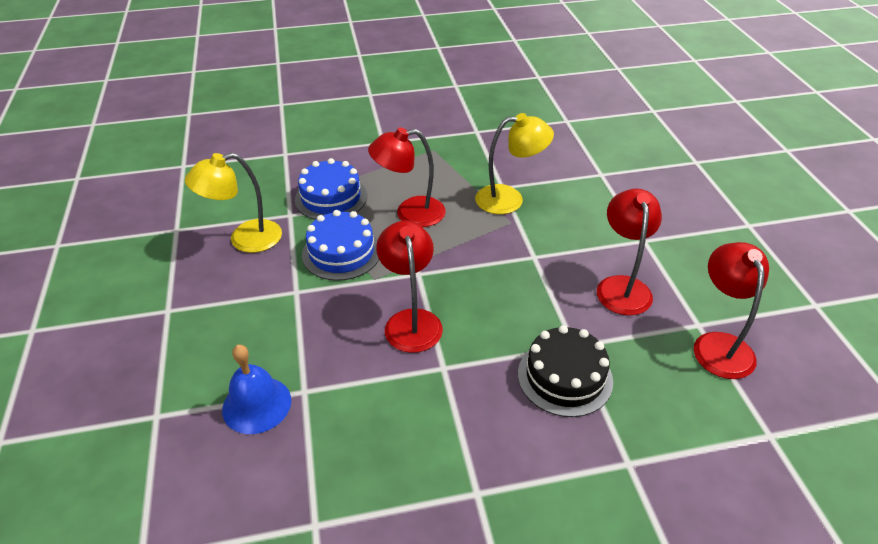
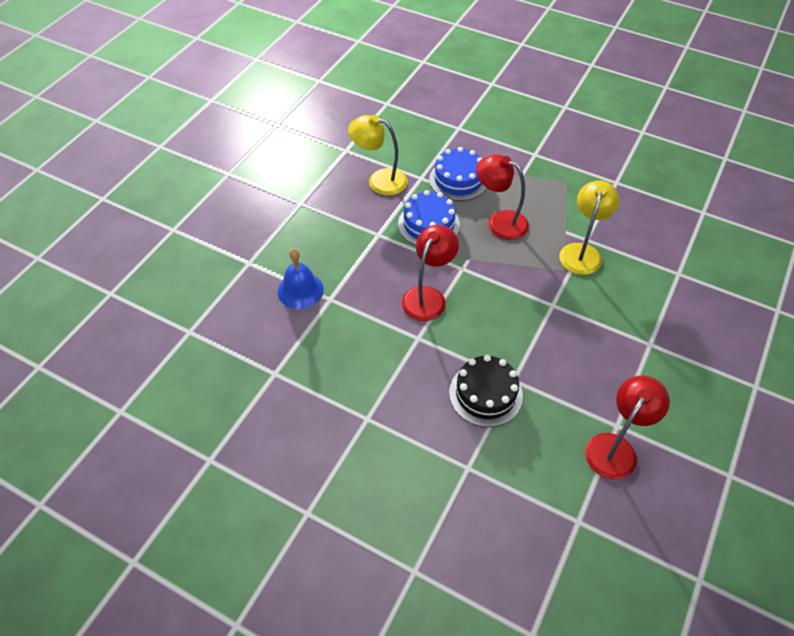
camera: 40 degrees right, 10 degrees up
(509, 199) = (582, 252): yellow lamp -> yellow lamp turned 105 degrees counterclockwise
(622, 286) = (592, 364): red lamp -> none

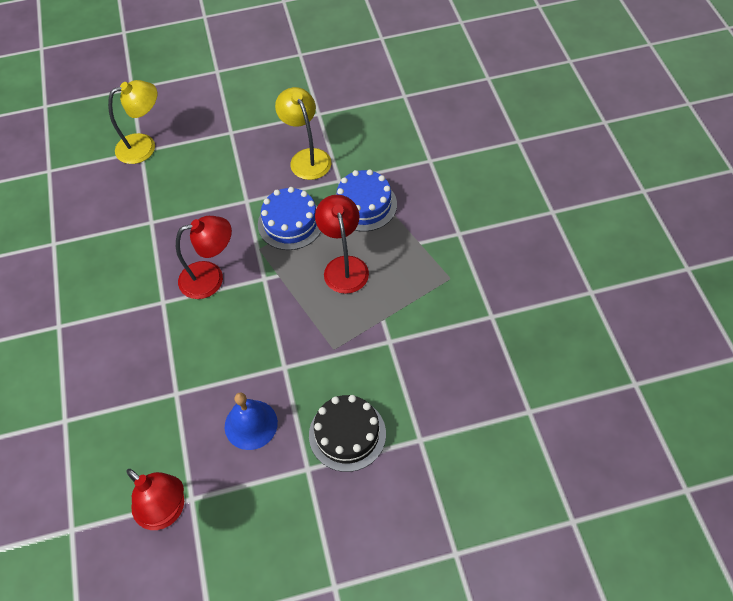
camera: 50 degrees right, 5 degrees up
(300, 290) = (143, 199): blue bell -> blue bell (251, 424)
(485, 394) = (145, 384): black cake -> black cake (347, 434)
(582, 252) = (369, 348): yellow lamp -> yellow lamp (144, 146)
(615, 447) = (166, 511): red lamp -> red lamp turned 45 degrees clockwise

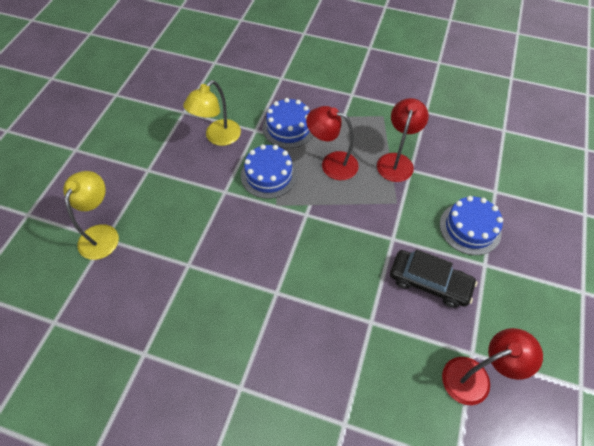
camera: 60 degrees left, 0 degrees up
(211, 278) = (279, 248): red lamp -> red lamp (396, 161)
(251, 424) = (429, 282): blue bell -> black car
(307, 157) = (218, 137): yellow lamp -> yellow lamp turned 60 degrees counterclockwise
(347, 434) = (470, 228): black cake -> blue cake

